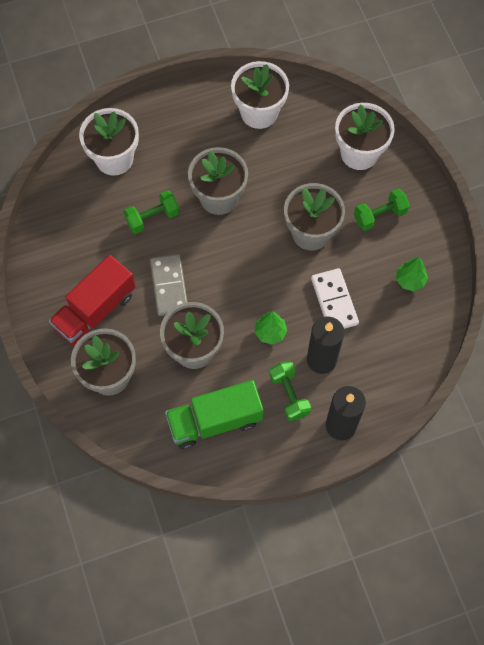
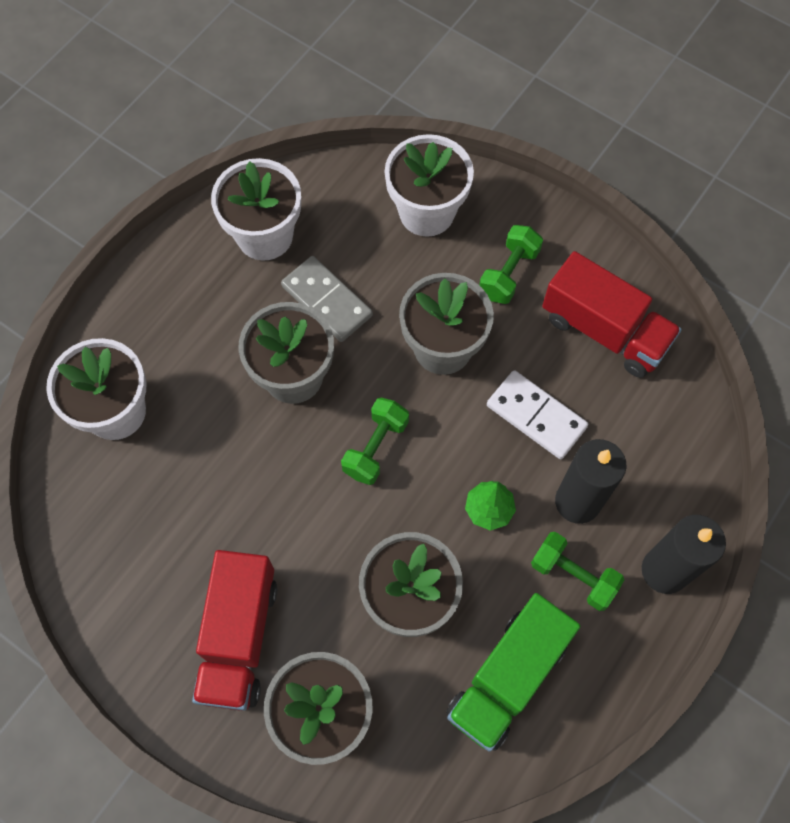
camera: 35 degrees left, 0 degrees up
(152, 218) = (225, 458): green dumbbell -> green dumbbell (375, 447)
(169, 286) = (314, 536): grey domino -> grey domino (326, 301)
(410, 280) = (604, 330): green tree -> red truck

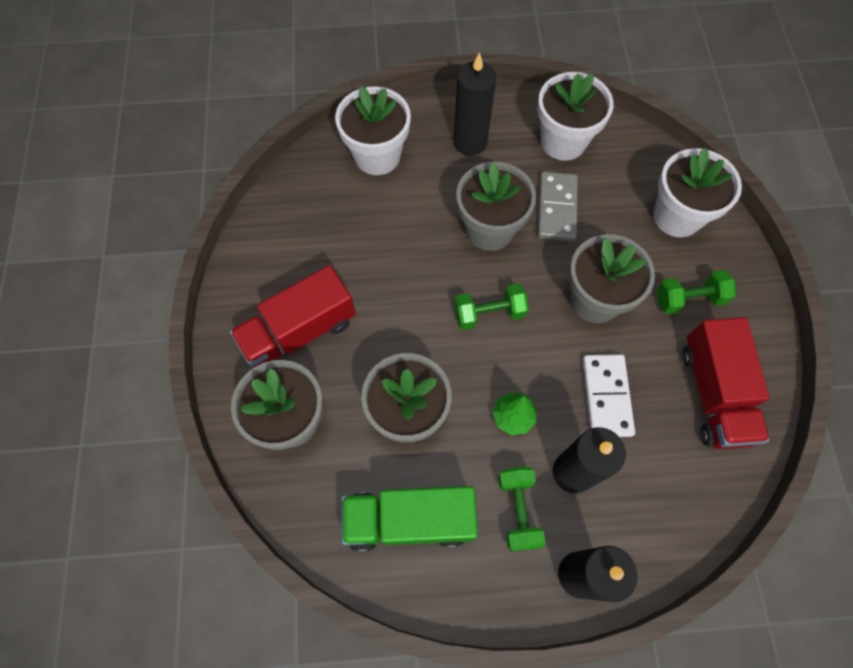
camera: 50 degrees right, 0 degrees up
(185, 315) = (470, 142): none -> black candle

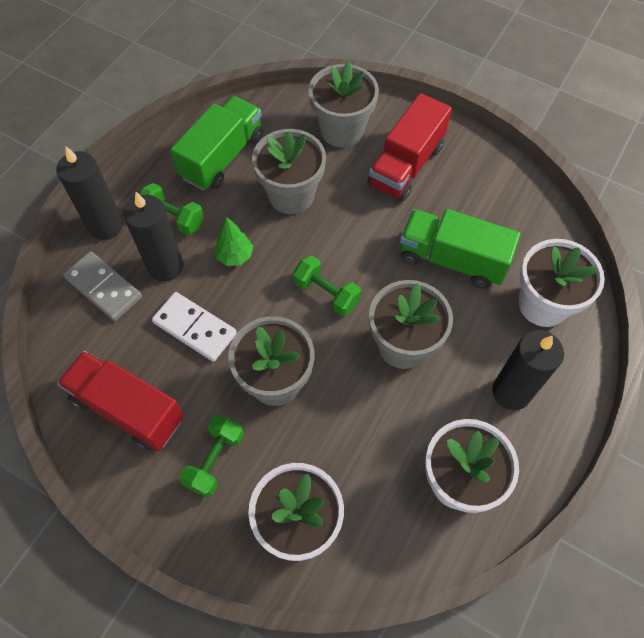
camera: 125 degrees right, 5 degrees down
(299, 332) = (406, 165): red truck -> red truck turned 150 degrees counterclockwise
(381, 238) = (452, 259): none -> green truck
(489, 313) = (326, 293): green dumbbell -> green dumbbell turned 75 degrees counterclockwise
(556, 208) = (386, 417): grey domino -> grey domino (104, 287)

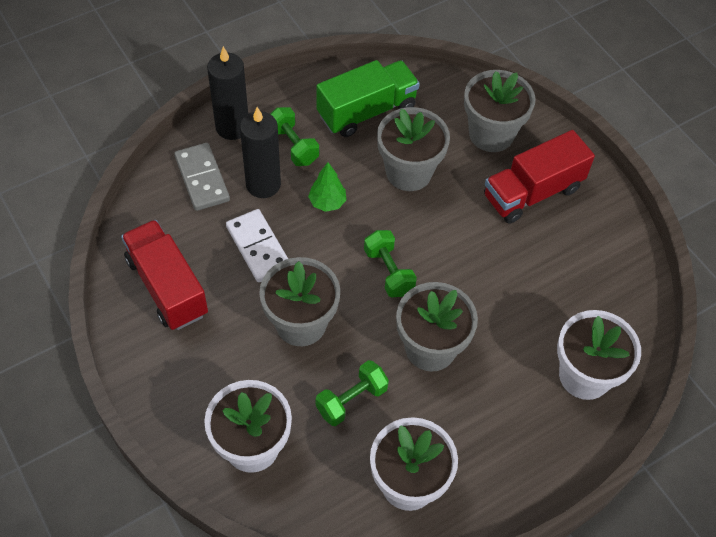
camera: 25 degrees right, 5 degrees down
(215, 460) = (213, 362): green dumbbell -> green dumbbell (351, 400)
(452, 259) = (522, 296): green truck -> none
(511, 392) = (504, 435): black candle -> none

